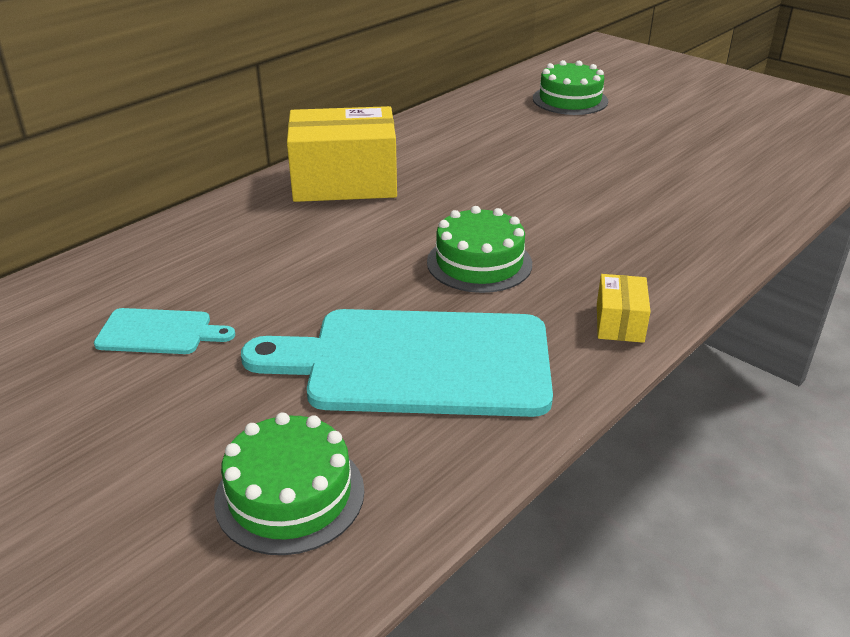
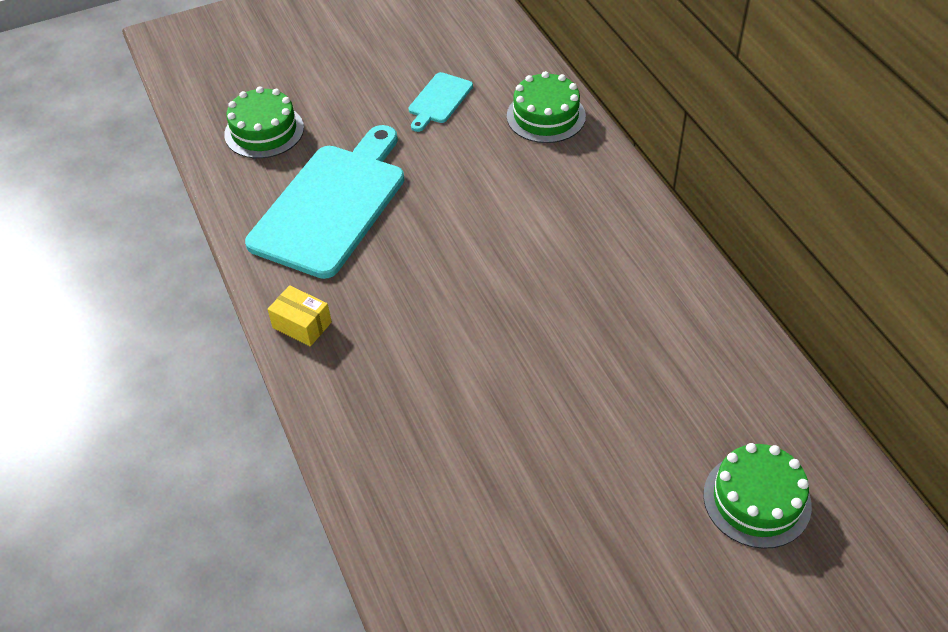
camera: 115 degrees right, 15 degrees up
(344, 182) = (610, 229): yellow box -> none
(479, 263) = (427, 274): green cake -> green cake (546, 116)

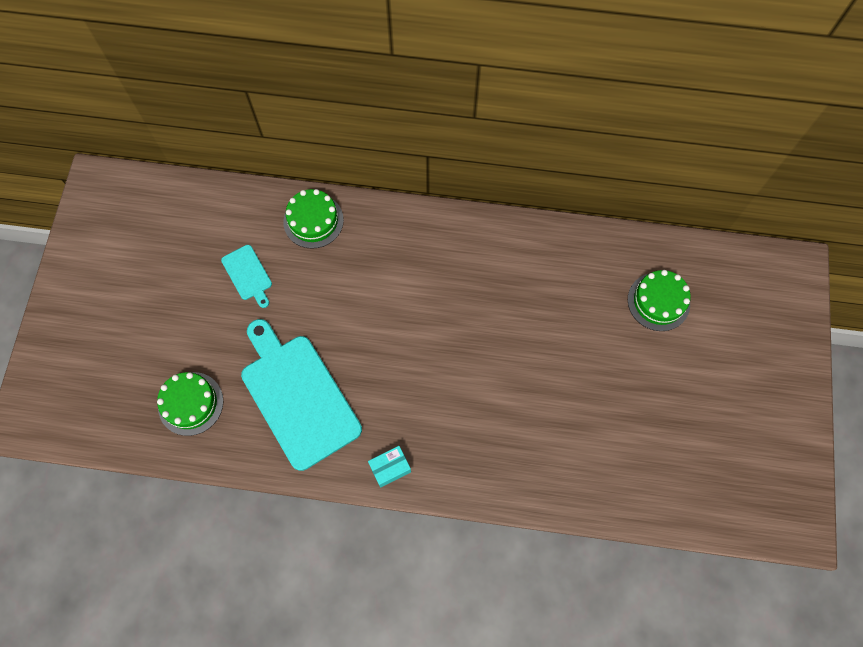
camera: 60 degrees left, 20 degrees up
(302, 325) = (390, 468): yellow box -> turquoise box

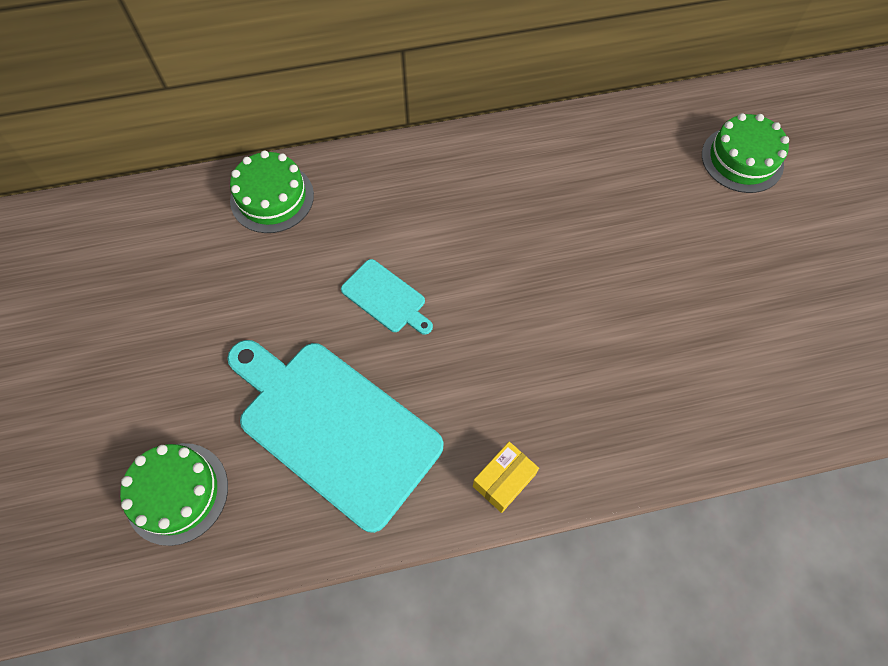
camera: 20 degrees left, 5 degrees down
(248, 274) = (205, 290): turquoise cutting board -> turquoise cutting board (386, 298)
(390, 468) = (503, 480): turquoise box -> yellow box

